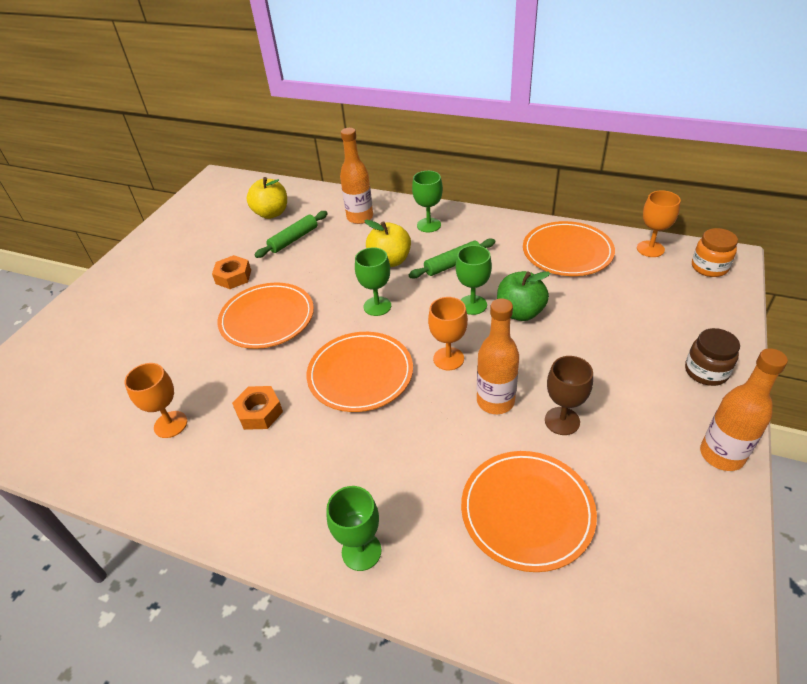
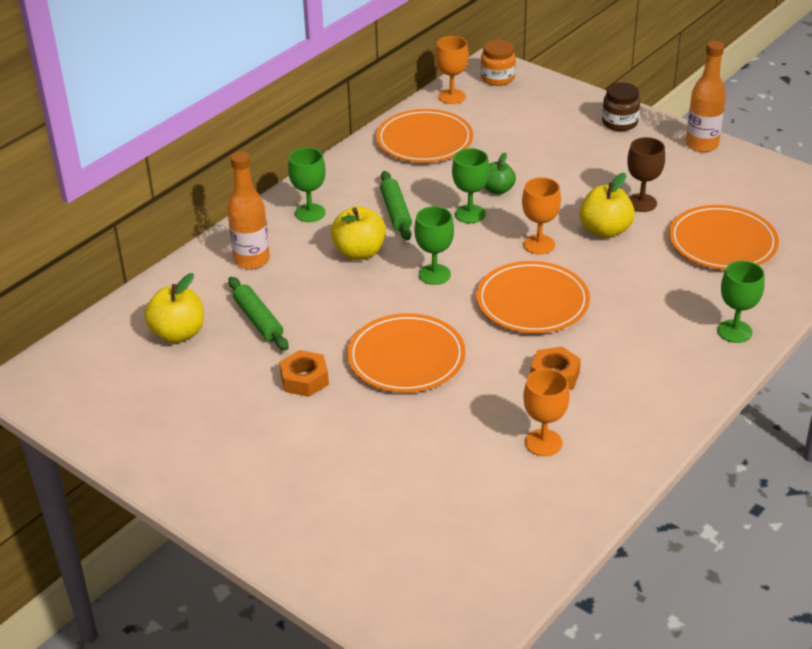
camera: 75 degrees left, 5 degrees down
(495, 401) = (605, 230): orange bottle -> yellow apple
(520, 312) = (498, 190): green apple -> green apple, size x0.65

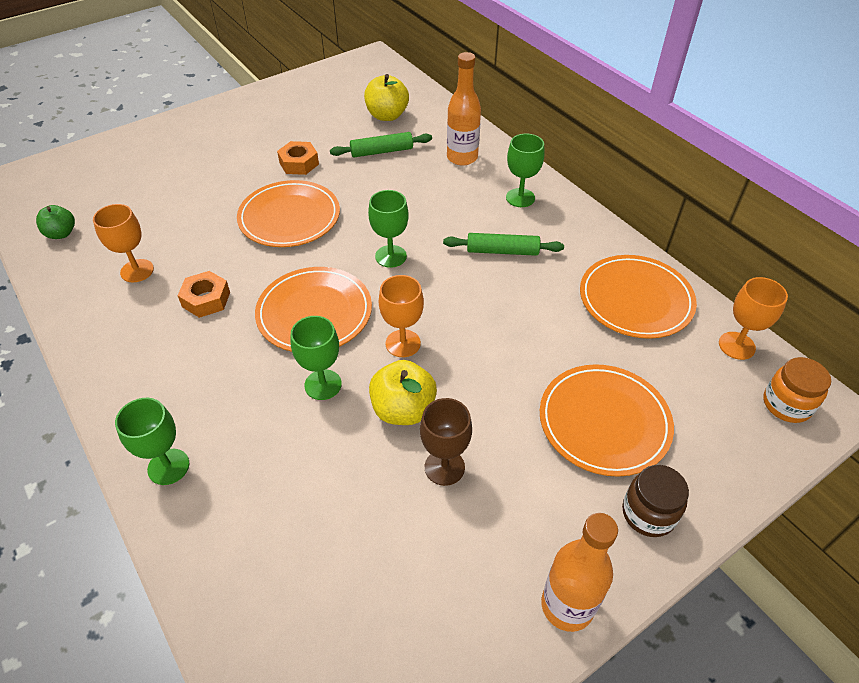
camera: 105 degrees right, 10 degrees up
(359, 252) = (446, 217): yellow apple -> none
(470, 214) = (479, 303): green goblet -> green goblet (323, 384)
(498, 190) = (517, 337): green apple -> green apple (61, 233)
(722, 242) = (326, 527): orange plate -> orange plate (604, 422)

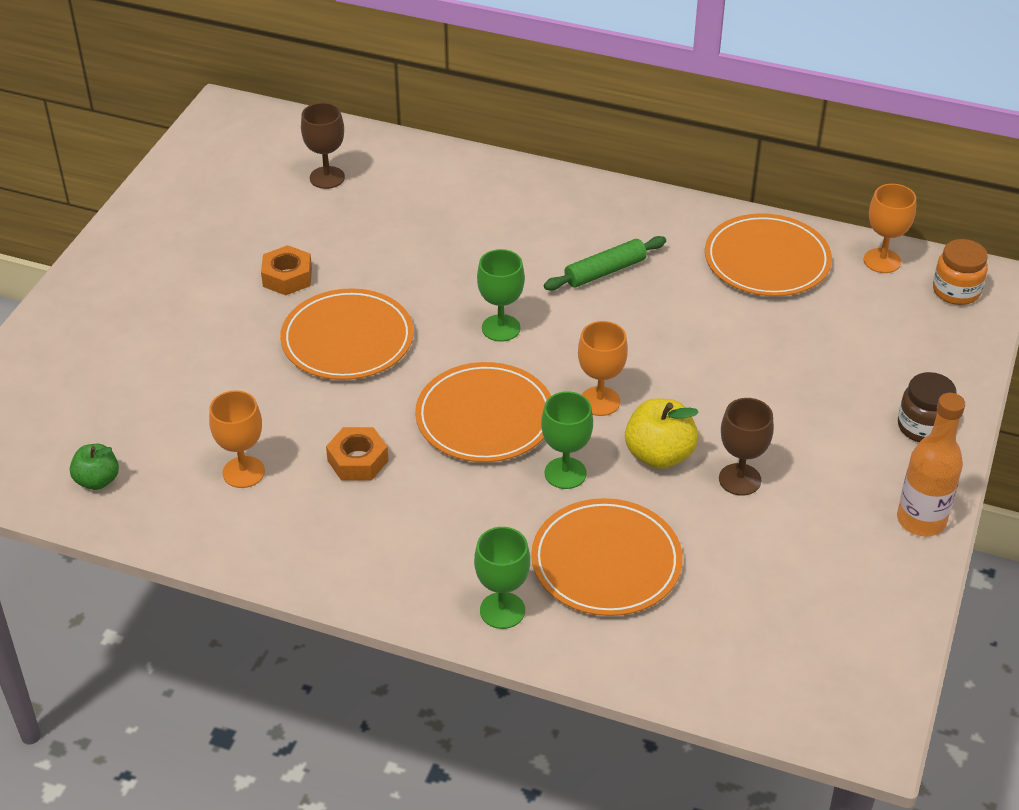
camera: 35 degrees left, 5 degrees down
(381, 151) = (368, 222): green rolling pin -> none
(387, 115) = (327, 177): yellow apple -> brown goblet
(462, 158) = (465, 191): orange bottle -> none
(520, 198) = (569, 209): green goblet -> none
(604, 422) = (832, 377): orange plate -> orange plate (606, 562)

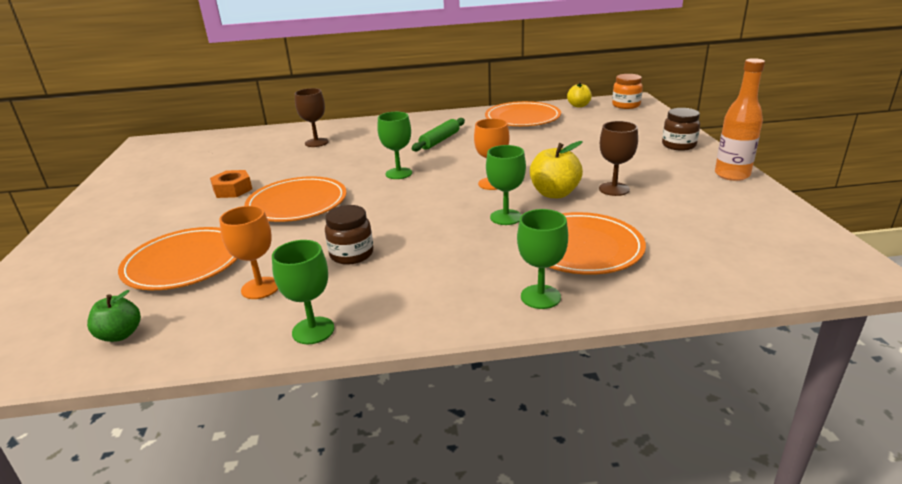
camera: 25 degrees left, 15 degrees down
(264, 554) = (313, 330): none -> green goblet
(327, 177) = (234, 149): brown goblet -> brown goblet (316, 142)
(358, 460) = (351, 254): orange nut -> brown jar
(485, 417) = (425, 209): orange plate -> orange plate (184, 262)
(882, 261) = (578, 105): orange goblet -> yellow apple

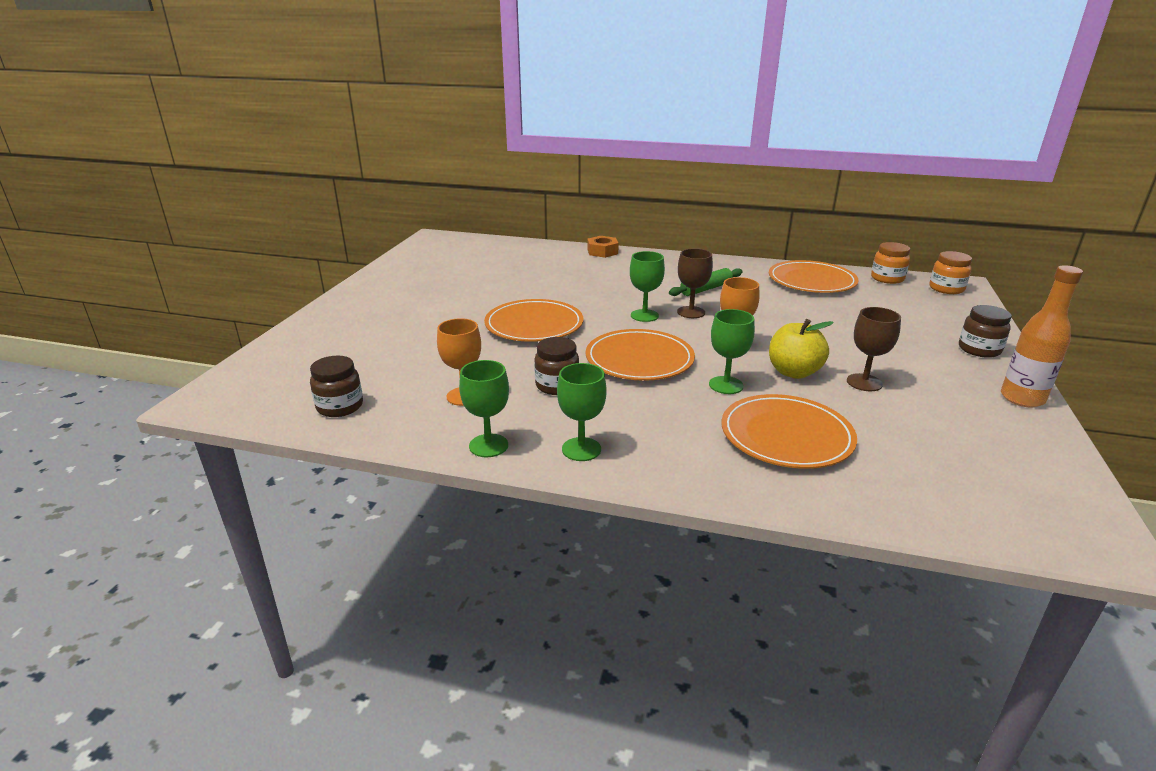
camera: 20 degrees right, 0 degrees up
(120, 335) = (340, 407): green apple -> brown jar
(184, 262) = (414, 358): orange plate -> orange plate (639, 359)
(232, 190) = (484, 299): orange nut -> orange nut (602, 252)
(316, 142) = (582, 267): brown goblet -> brown goblet (691, 312)
(540, 297) = (711, 472): green goblet -> green goblet (581, 449)
(578, 105) = (887, 278): yellow apple -> orange jar

